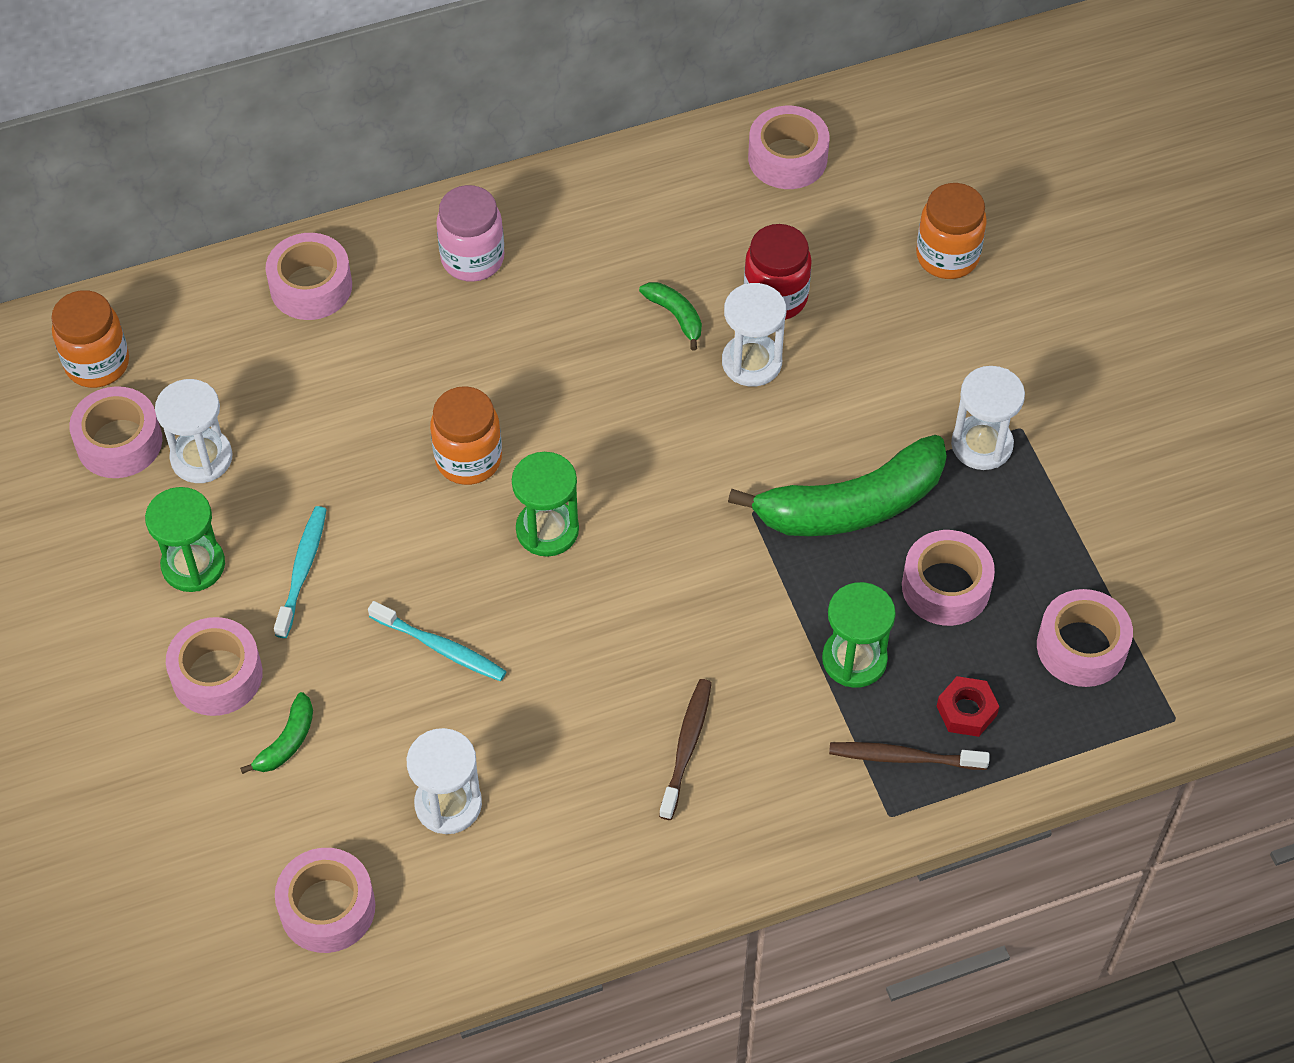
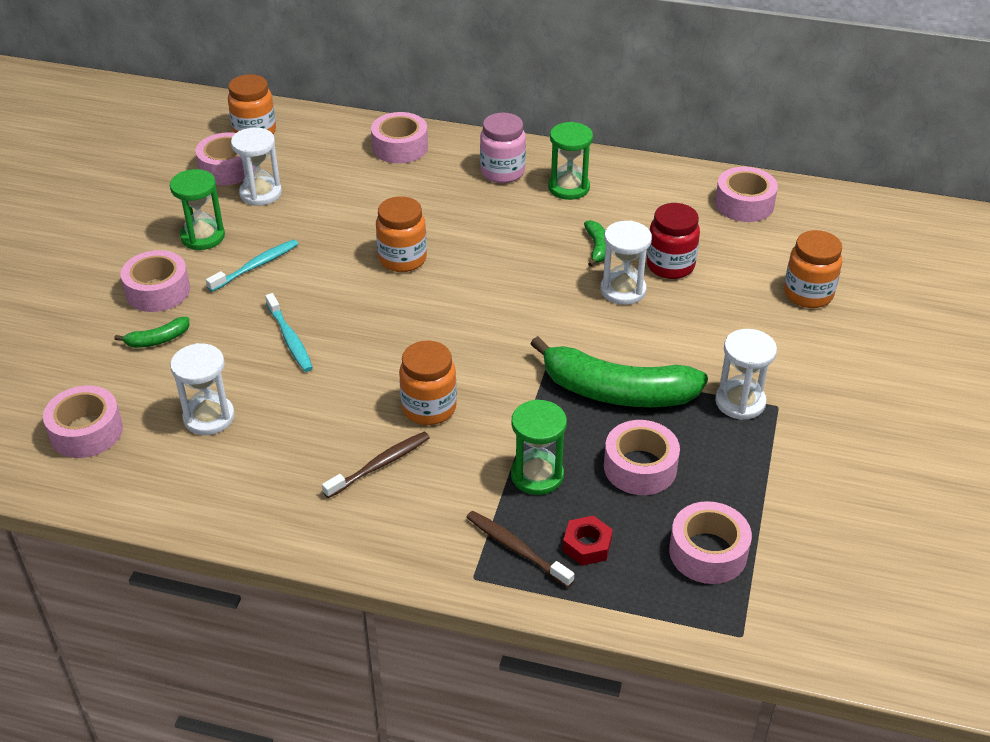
camera: 35 degrees right, 15 degrees down
(547, 530) = (412, 313): green hourglass -> green hourglass (568, 187)
(676, 645) = (429, 408): none -> orange jar

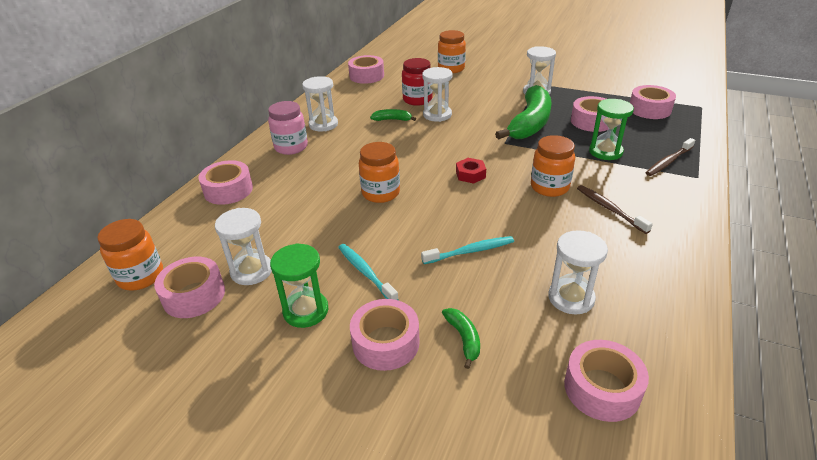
camera: 80 degrees left, 5 degrees down
(568, 187) = (323, 124): green hourglass -> white hourglass
(587, 545) = (657, 140): red nut -> red nut (470, 174)

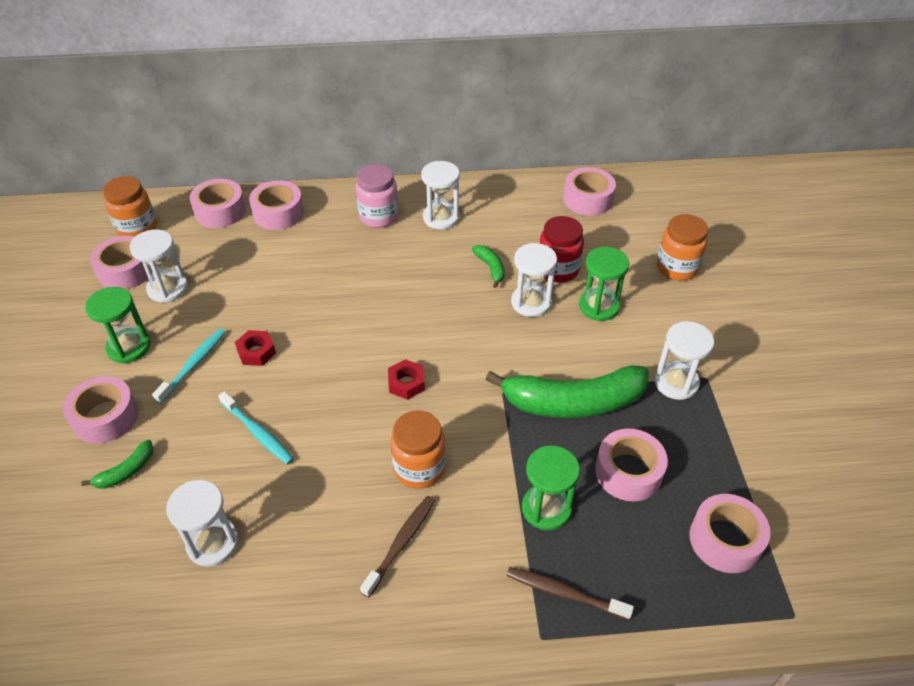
camera: 60 degrees right, 10 degrees up
(380, 193) = (328, 322): orange jar -> none
(381, 234) = (256, 352): none -> red nut
(460, 96) = (599, 306): none -> green hourglass
(602, 388) = (90, 600): pink tape -> pink tape (220, 211)

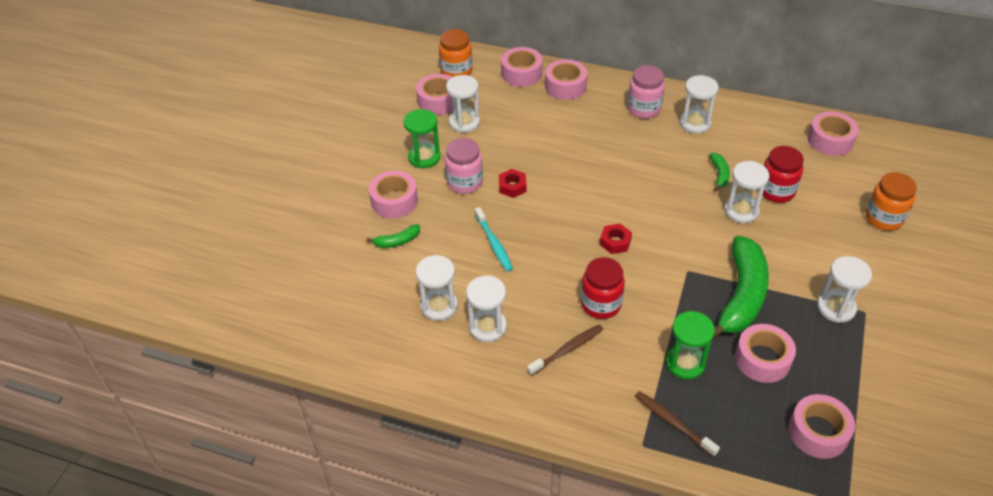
camera: 25 degrees right, 0 degrees up
(193, 365) = (465, 183): turquoise toothbrush -> pink jar
(288, 549) = (487, 327): none -> white hourglass
(419, 468) = (601, 304): orange jar -> red jar
(573, 402) = (741, 296): green banana -> green banana turned 90 degrees counterclockwise
(599, 306) = (798, 230): green hourglass -> none

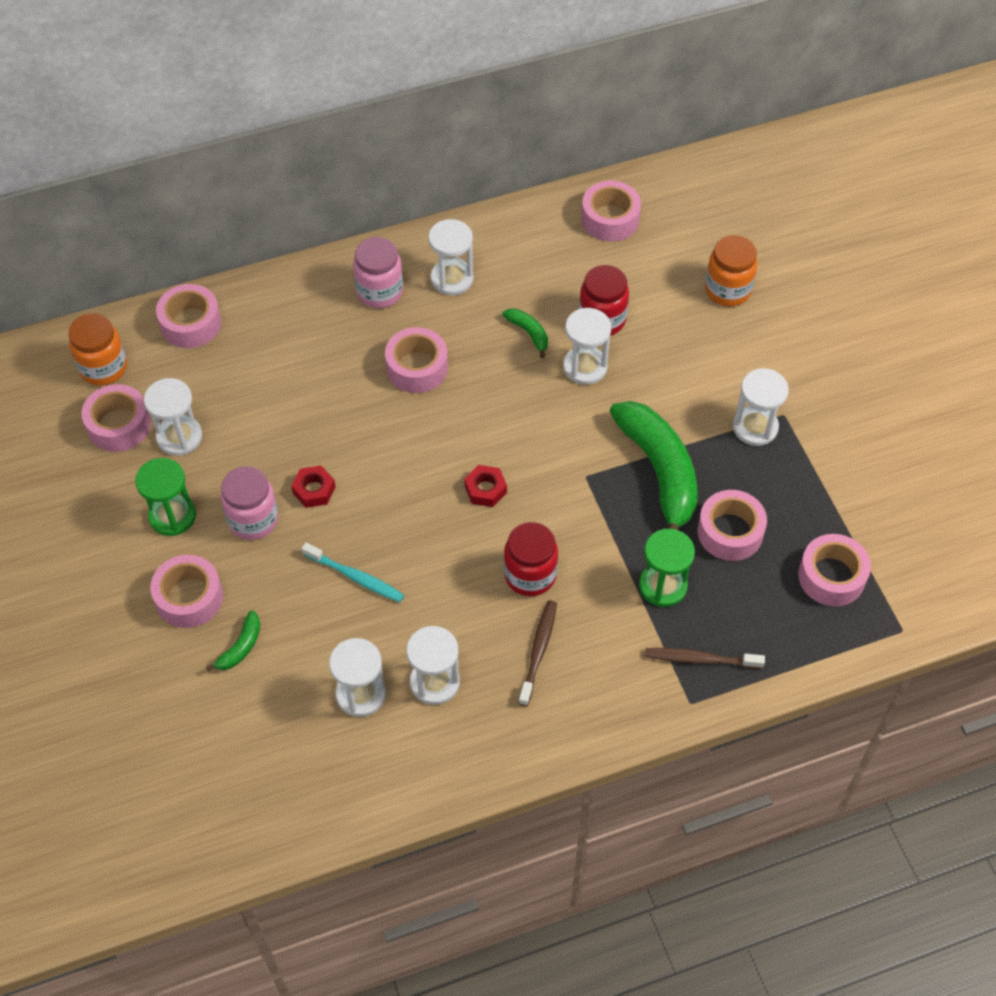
camera: 40 degrees left, 10 degrees up
(565, 86) = (261, 312): pink tape -> pink tape (417, 367)

